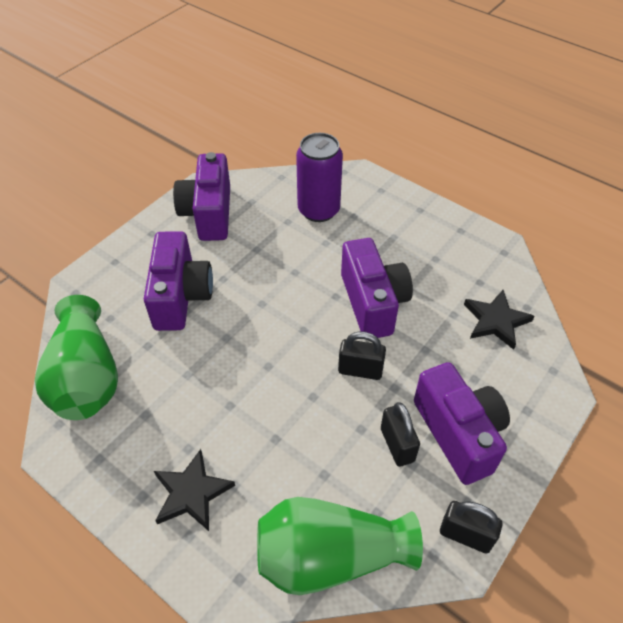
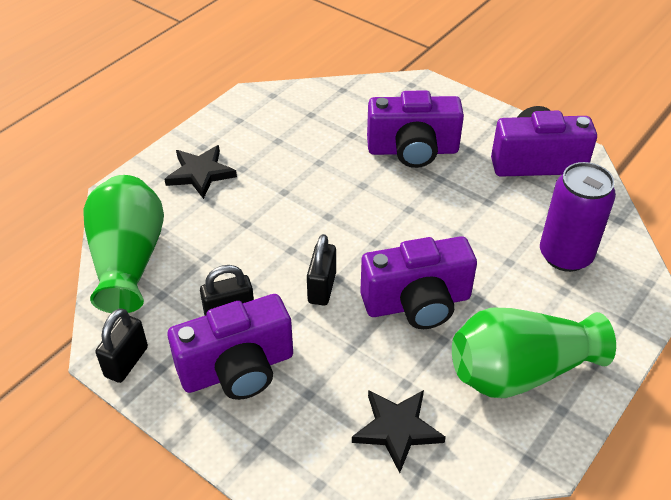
camera: 90 degrees right, 5 degrees down
(86, 377) = (317, 103): green vase -> green vase (520, 371)

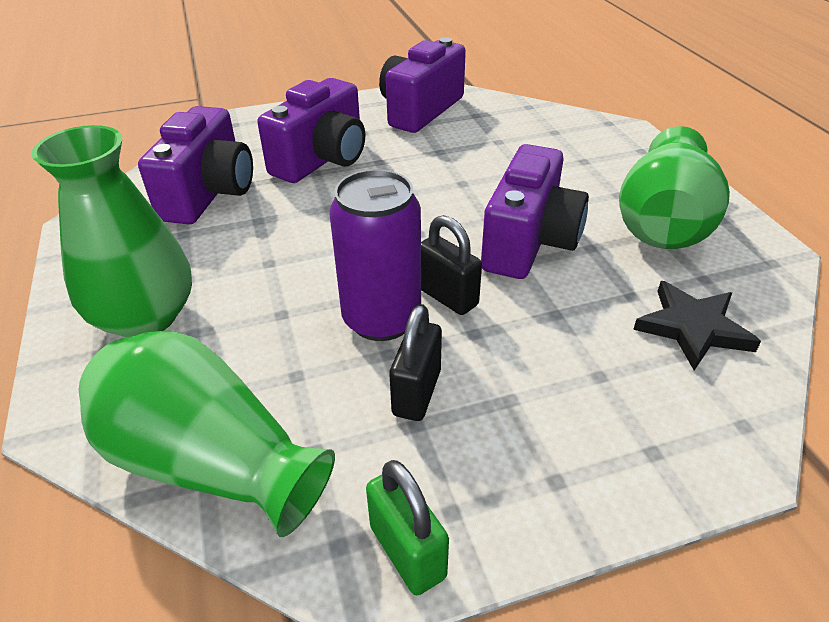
camera: 55 degrees left, 5 degrees down
(126, 362) = (407, 551): black padlock -> green padlock
(200, 173) = (145, 317): black star -> green vase
(238, 369) = (516, 424): purple camera -> purple camera (209, 193)
(565, 255) = (544, 143): purple can -> purple can (381, 319)

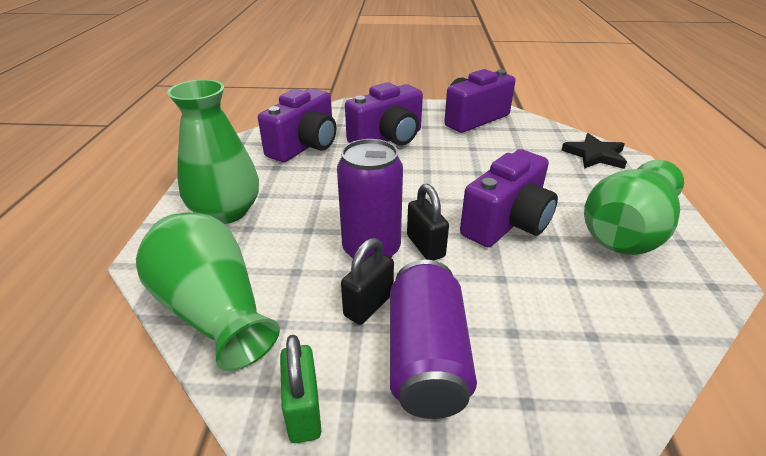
camera: 20 degrees right, 5 degrees down
(519, 436) = (426, 357): none -> purple can
(693, 328) = (611, 318): black star -> black star (595, 155)

